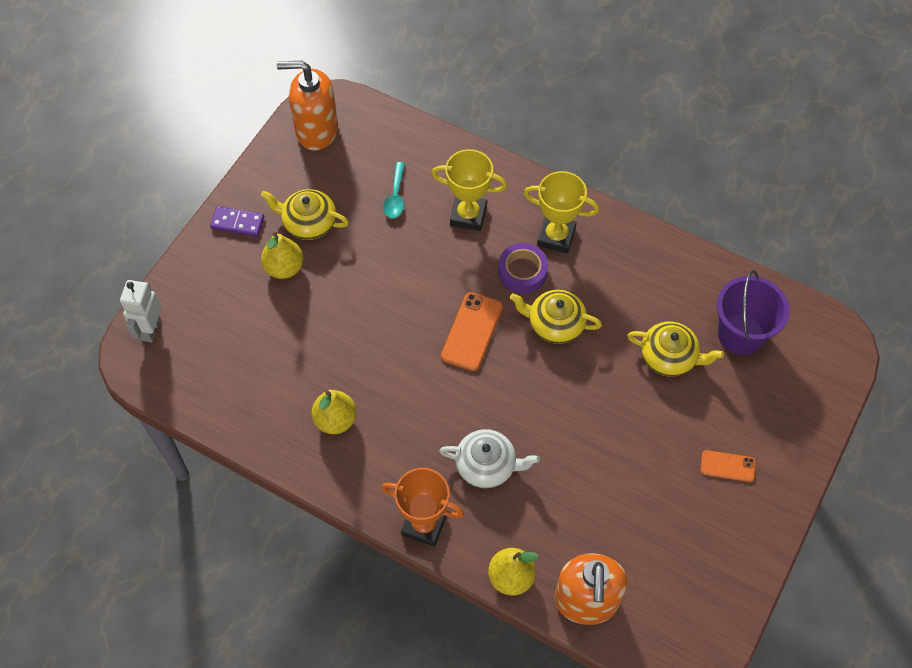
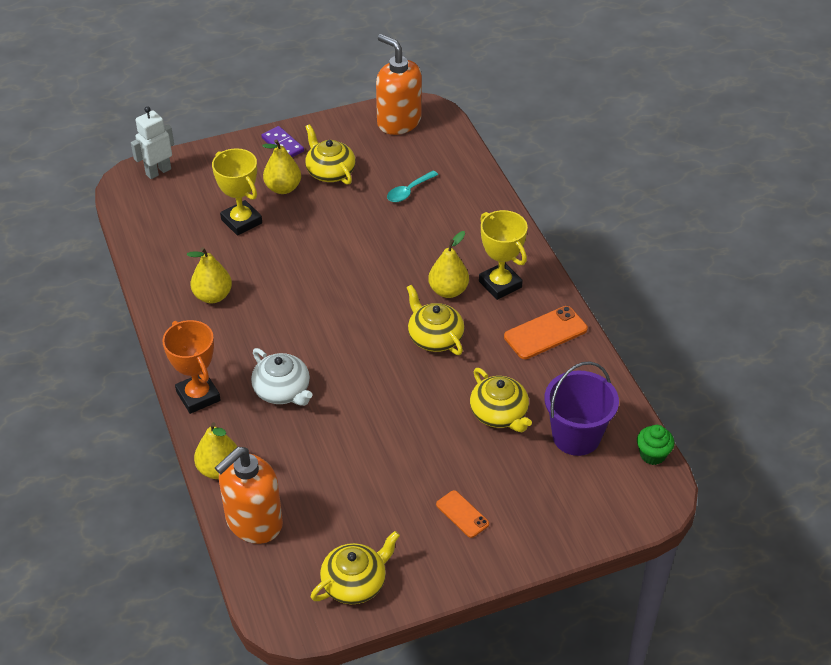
camera: 40 degrees right, 15 degrees down
(468, 215) = (448, 232): yellow trophy -> yellow trophy (241, 221)
(472, 332) = (368, 304): orange phone -> orange phone (545, 333)
(522, 272) = (448, 290): purple tape -> yellow pear
(711, 588) = (355, 583): none -> yellow teapot
(805, 309) = (652, 455): none -> green cupcake

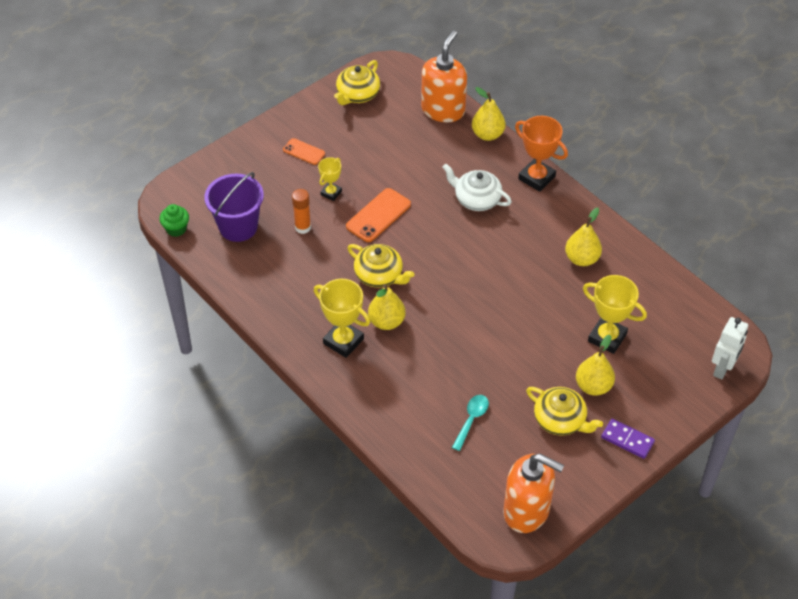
camera: 160 degrees right, 5 degrees up
(449, 447) = (331, 193): none -> yellow trophy
(499, 414) = (303, 227): yellow teapot -> orange glue stick
(545, 333) = (288, 305): orange phone -> orange phone (378, 215)

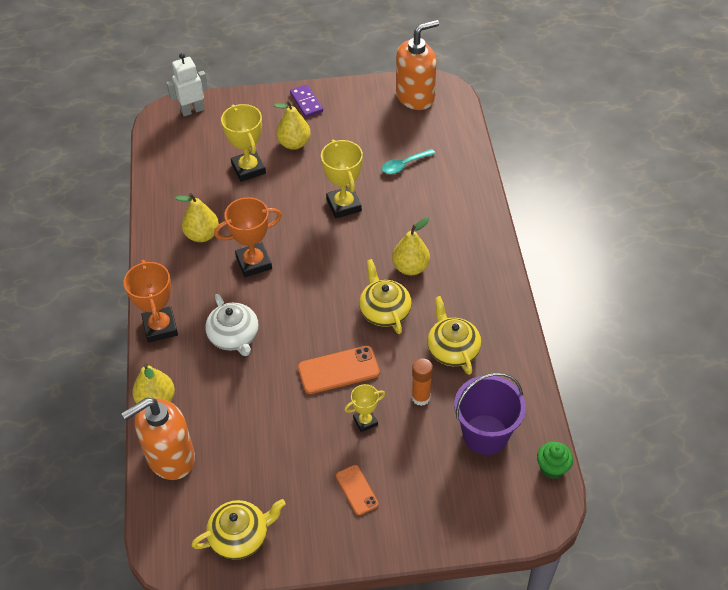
camera: 145 degrees left, 0 degrees up
(343, 341) = (460, 270): yellow trophy -> yellow trophy (344, 205)
(517, 259) = (254, 263): none -> orange trophy
(527, 511) = (415, 97): orange soap dispenser -> orange soap dispenser turned 90 degrees clockwise
(560, 420) = (340, 135): yellow teapot -> yellow teapot (452, 349)

